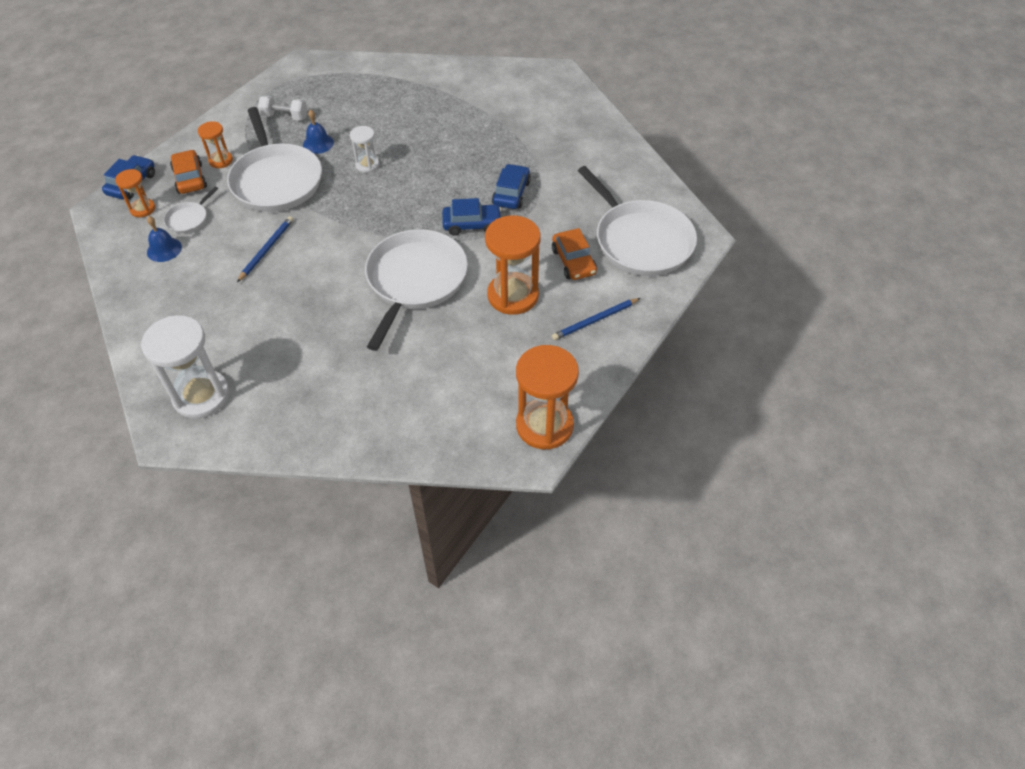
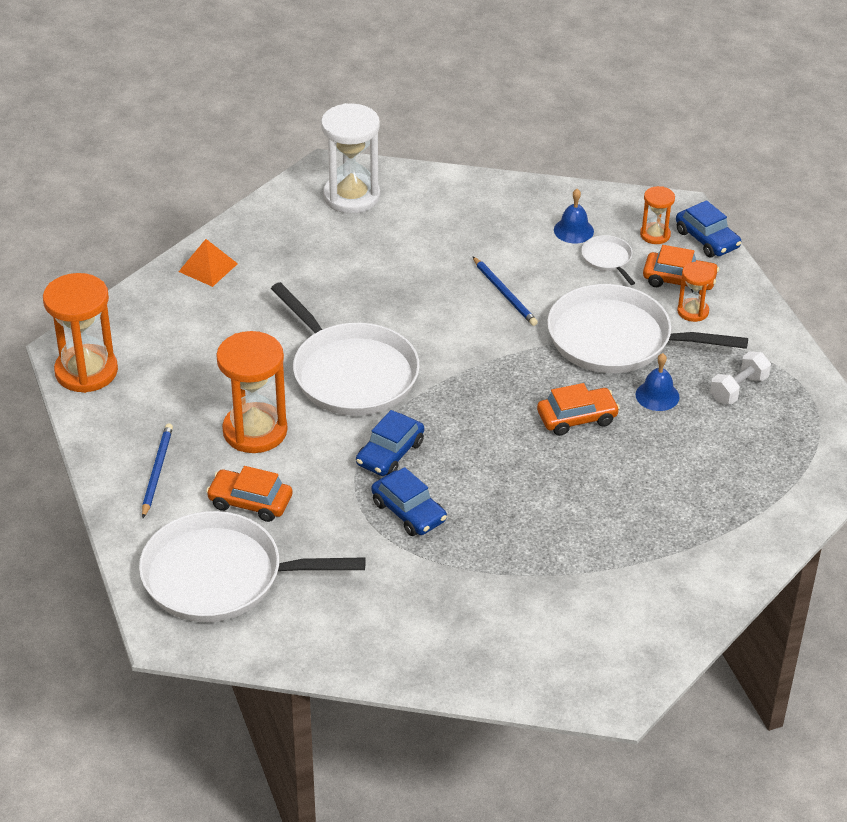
camera: 125 degrees right, 10 degrees down
(364, 431) = (208, 267): none -> orange pyramid
(367, 165) = (577, 418): white hourglass -> orange car

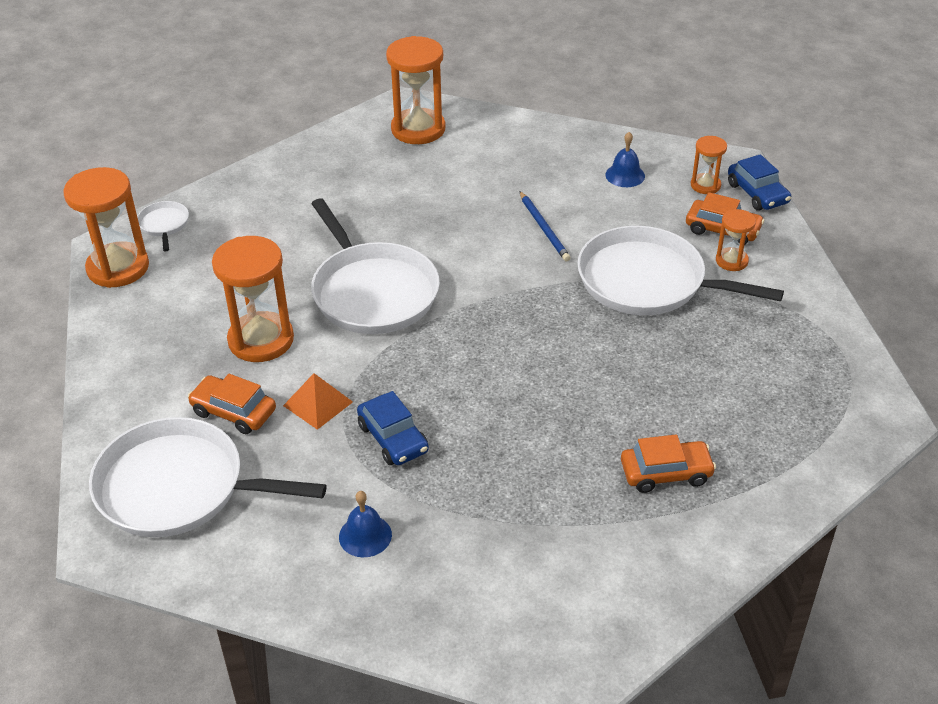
camera: 10 degrees right, 0 degrees up
(157, 471) = (151, 371): blue pencil -> none
(208, 267) = (265, 182): orange pyramid -> orange pyramid (318, 403)
(351, 196) = (418, 129): white hourglass -> orange hourglass
(390, 453) = (390, 375): blue car -> none
(577, 418) = (591, 357): orange car -> orange car (666, 473)
(607, 259) = (653, 204): white pan -> white pan (164, 225)
(657, 395) = (680, 342): blue bell -> blue bell (365, 535)
(738, 389) = (768, 343): white dumbbell -> none

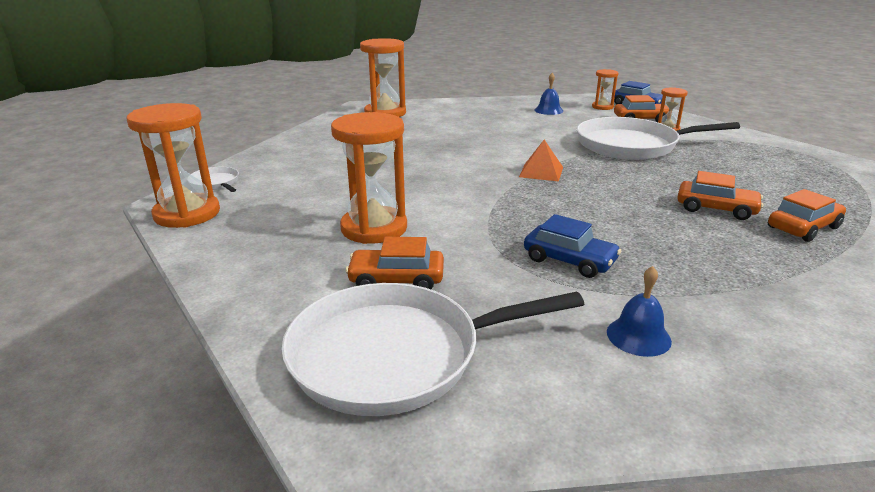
camera: 25 degrees left, 15 degrees down
(318, 403) = (473, 255): orange pyramid -> orange pyramid (541, 172)
(372, 292) = (442, 184): white pan -> none
(544, 228) = (529, 136): blue pencil -> none
(611, 418) = (716, 209): none -> orange car

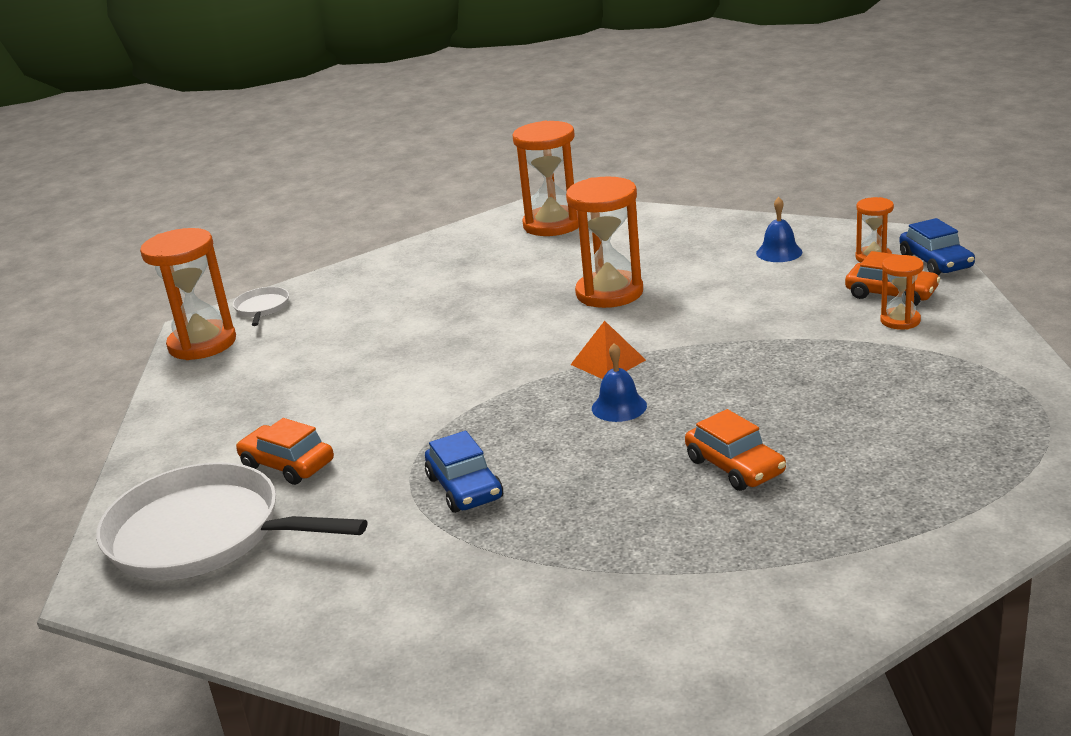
camera: 35 degrees right, 0 degrees up
(374, 228) = (336, 401): orange hourglass -> orange hourglass (609, 293)
(631, 145) = (795, 341): white pan -> none
(638, 336) = (409, 582): blue bell -> blue bell (619, 407)
(803, 227) = (799, 520): orange car -> none

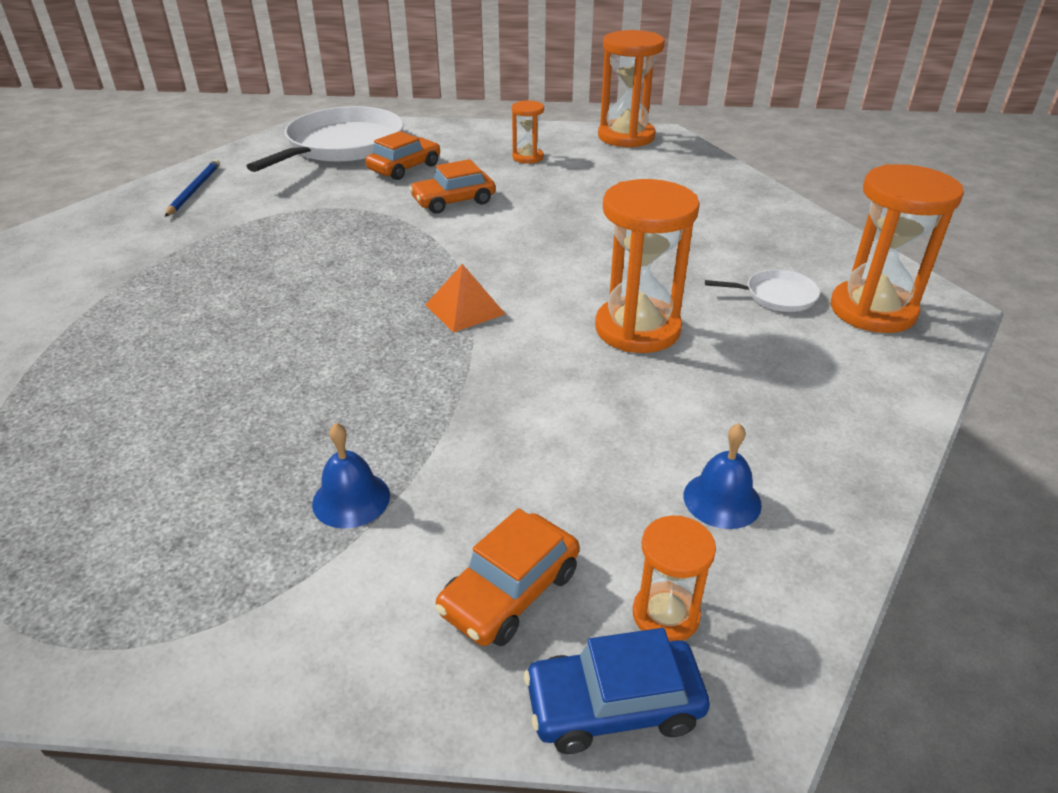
camera: 95 degrees right, 10 degrees up
(262, 308) = (685, 155): white pan -> white pan (776, 296)
(363, 618) = (194, 190): none -> blue pencil
(465, 488) = (307, 227): blue car -> none
(619, 407) = (369, 305): blue bell -> blue bell (351, 499)
(735, 466) = (204, 353): orange car -> orange car (453, 201)
(900, 321) = (415, 572): orange hourglass -> orange hourglass (527, 157)

